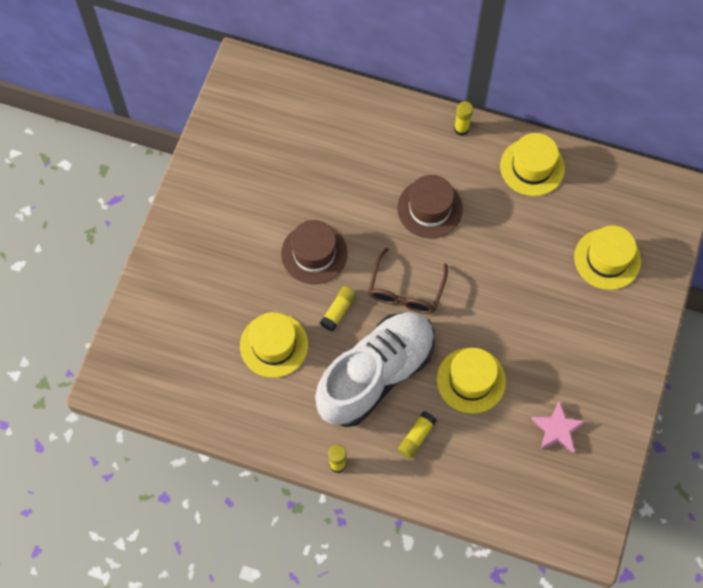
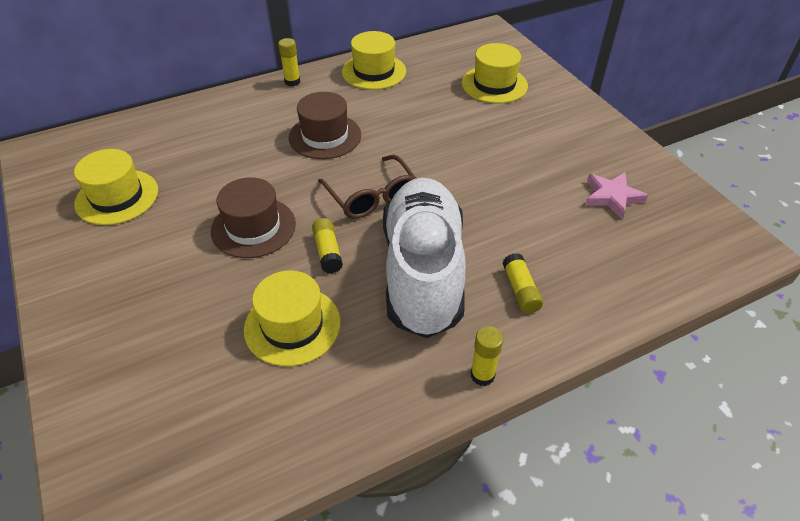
camera: 45 degrees left, 20 degrees down
(471, 380) = (505, 215): yellow hat -> yellow hat (117, 197)

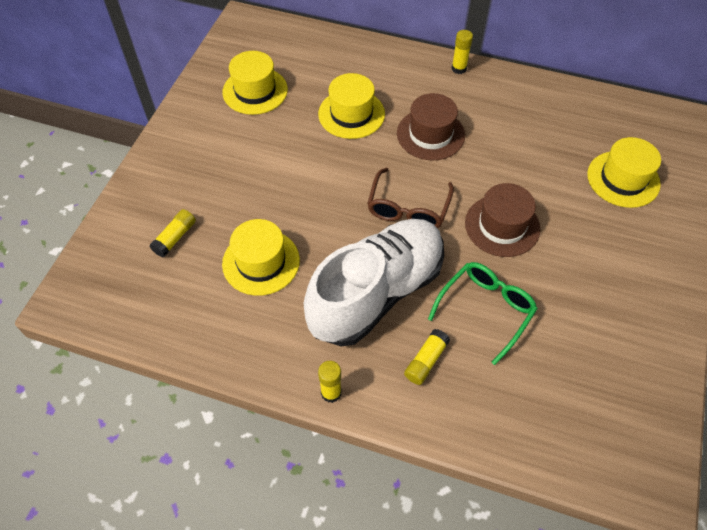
camera: 45 degrees right, 10 degrees up
(253, 227) = (309, 174): brown hat -> brown hat (502, 226)
(328, 252) = (334, 228): yellow glue stick -> yellow glue stick (175, 238)
(374, 71) = (533, 99): yellow hat -> yellow hat (351, 114)
(515, 223) = (486, 309): none -> green glasses
(612, 197) = (593, 352): pink star -> none

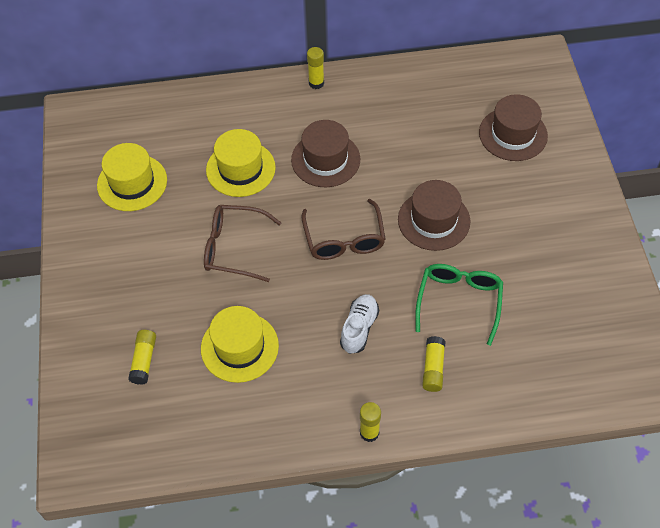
camera: 25 degrees left, 0 degrees up
(306, 176) = (233, 248): none -> brown glasses
(376, 293) = (359, 328): white shoe -> white shoe, size x0.41
(623, 179) = (513, 134): yellow hat -> brown hat

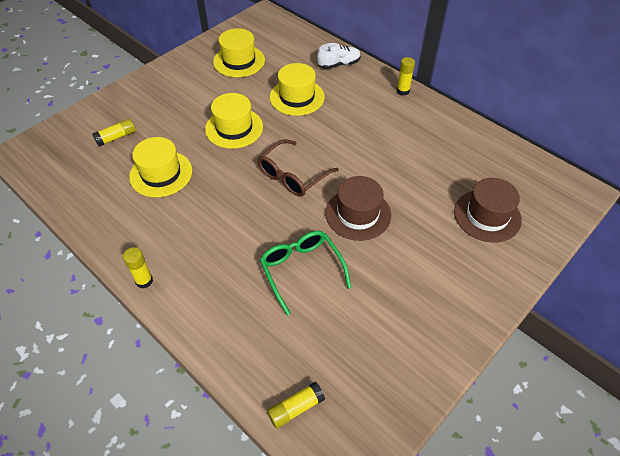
camera: 50 degrees right, 5 degrees down
(233, 248) = (234, 128): brown glasses -> yellow hat
(325, 159) = (347, 130): brown hat -> none
(359, 328) = (227, 225): white shoe -> white shoe (339, 64)
(433, 368) = (228, 288): yellow glue stick -> yellow glue stick (295, 408)
(459, 301) = (301, 270): green glasses -> green glasses turned 90 degrees counterclockwise

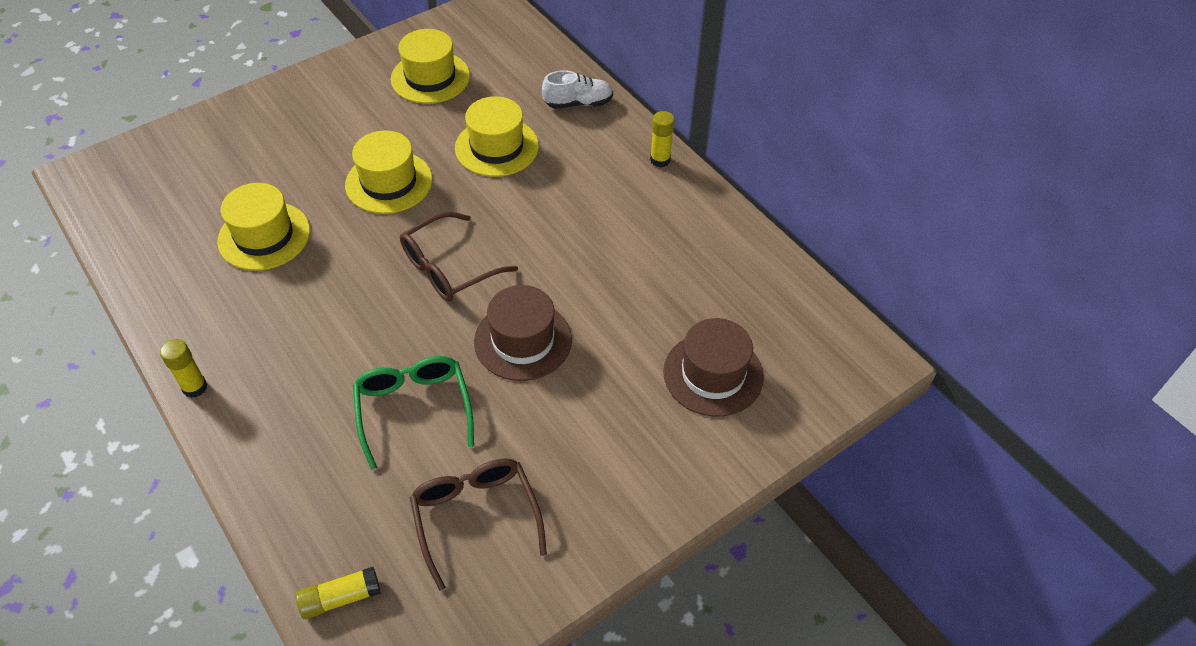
camera: 10 degrees right, 0 degrees up
(116, 137) = (219, 172): yellow glue stick -> none
(369, 334) = (475, 516): none -> brown glasses

